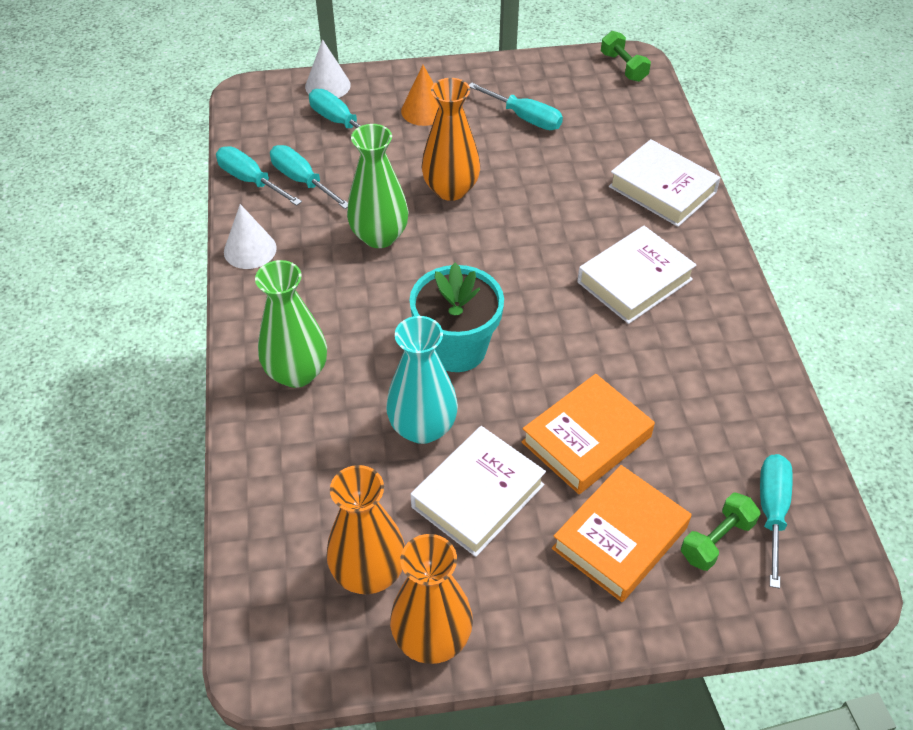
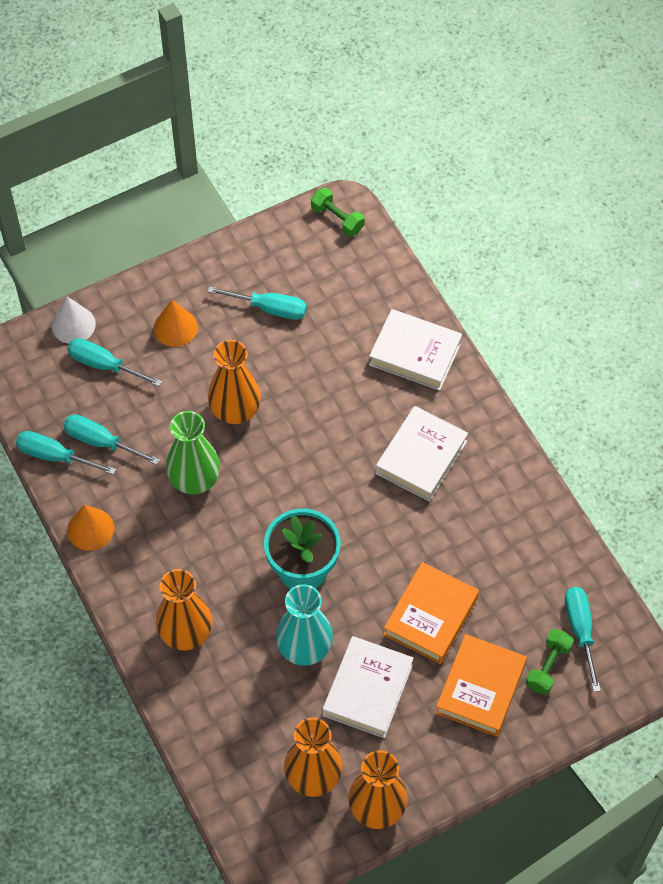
camera: 20 degrees left, 10 degrees up
(250, 249) = (90, 529): white cone -> orange cone
(297, 373) = (186, 633): green vase -> orange vase

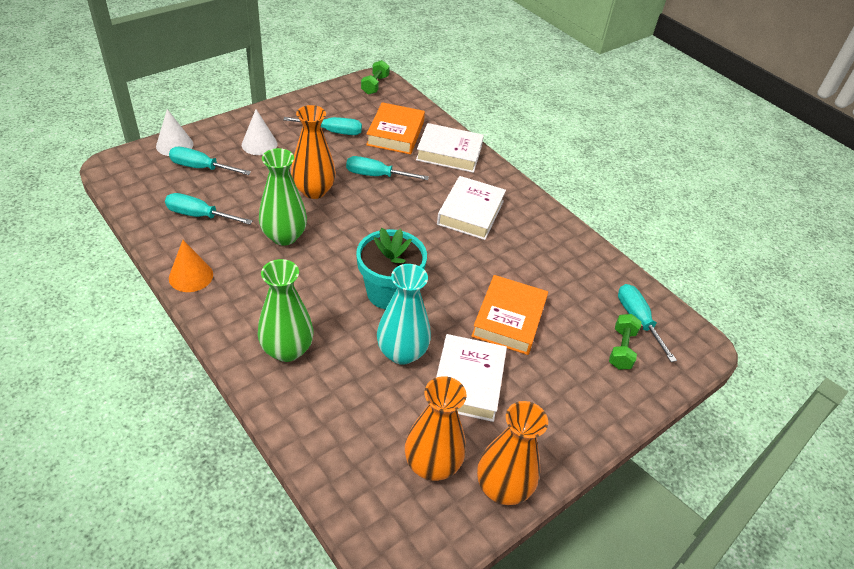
camera: 15 degrees left, 15 degrees down
(55, 456) = (158, 227): turquoise screwdriver -> turquoise screwdriver (377, 175)
(175, 327) = (259, 144): orange cone -> white cone
(186, 633) = (287, 350): orange vase -> green vase
(337, 219) = (375, 85): green dumbbell -> green dumbbell turned 75 degrees clockwise
(480, 688) = (569, 371): orange book -> orange book (395, 133)

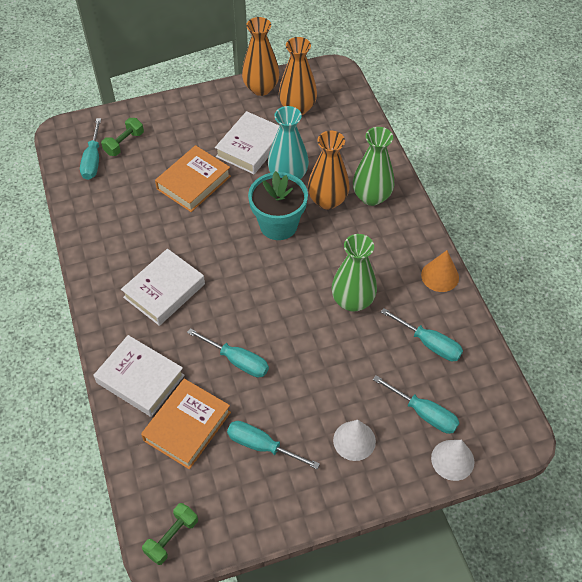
camera: 155 degrees left, 10 degrees up
(314, 191) = (310, 352): orange vase -> orange vase (327, 200)

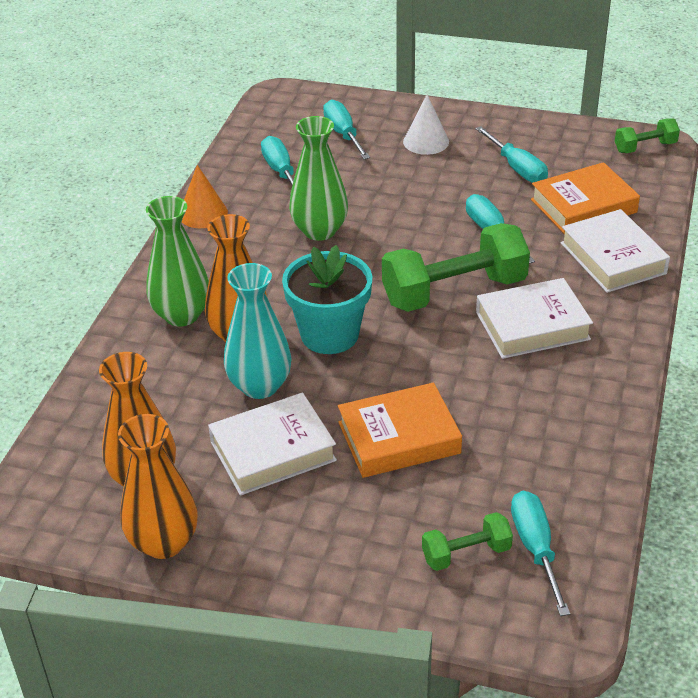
camera: 145 degrees left, 15 degrees down
(93, 160) = (536, 549): turquoise screwdriver -> turquoise screwdriver turned 45 degrees counterclockwise
(229, 294) = (454, 291): none -> green dumbbell
(452, 460) = (352, 103): white cone -> none

